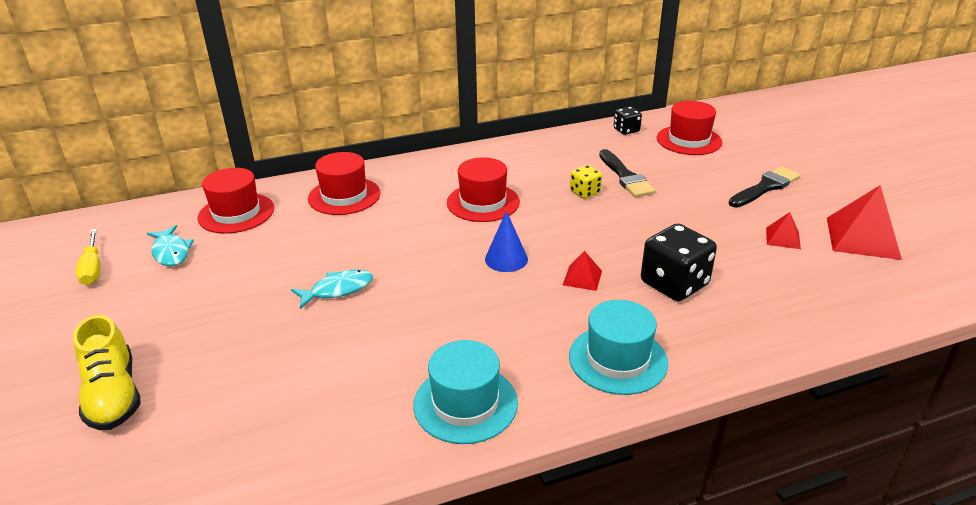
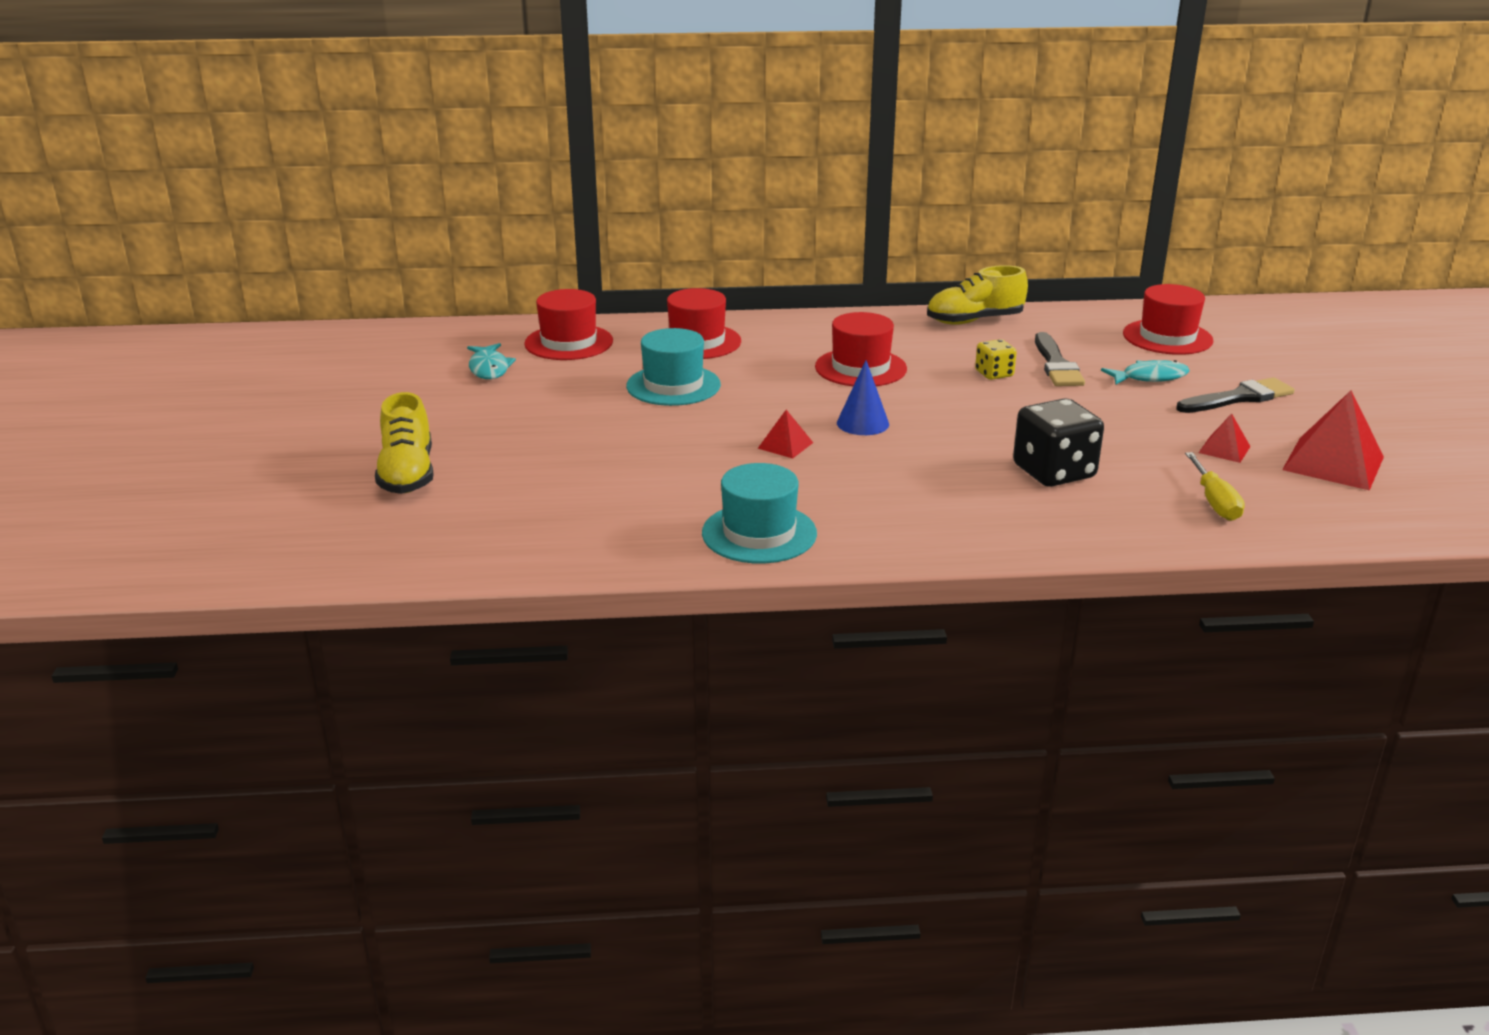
camera: 15 degrees right, 5 degrees down
(93, 268) = (405, 372): yellow screwdriver -> yellow screwdriver (1214, 501)
(338, 290) = (659, 424): turquoise fish -> turquoise fish (1150, 377)
(549, 145) = (974, 321): none -> yellow shoe
(582, 278) = (945, 452): red pyramid -> red pyramid (785, 445)
(617, 359) = (946, 525): turquoise hat -> turquoise hat (673, 385)
(626, 130) = (1087, 317): black dice -> none

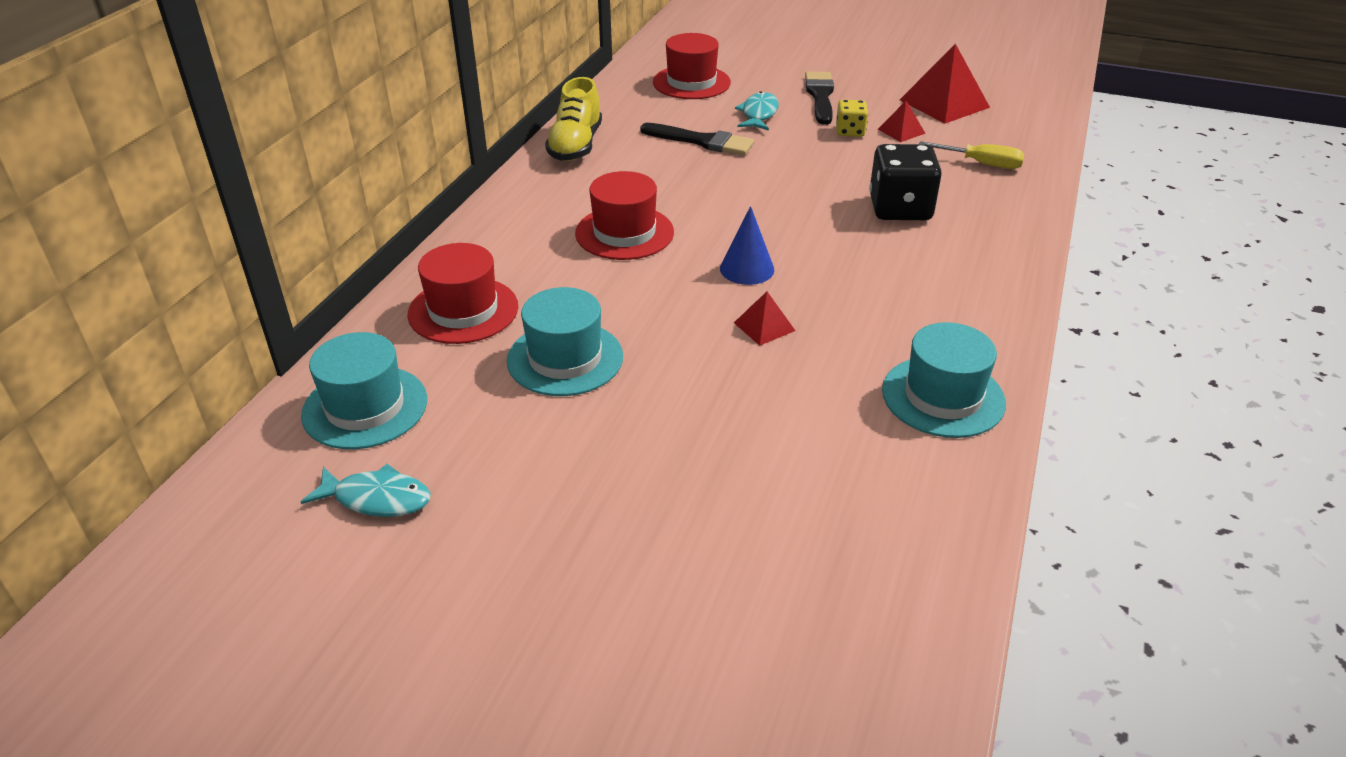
camera: 65 degrees left, 10 degrees up
(407, 474) = (651, 656): yellow shoe -> none
(569, 342) = (365, 407): red hat -> turquoise hat
(994, 374) = (696, 173): yellow dice -> yellow dice (850, 131)

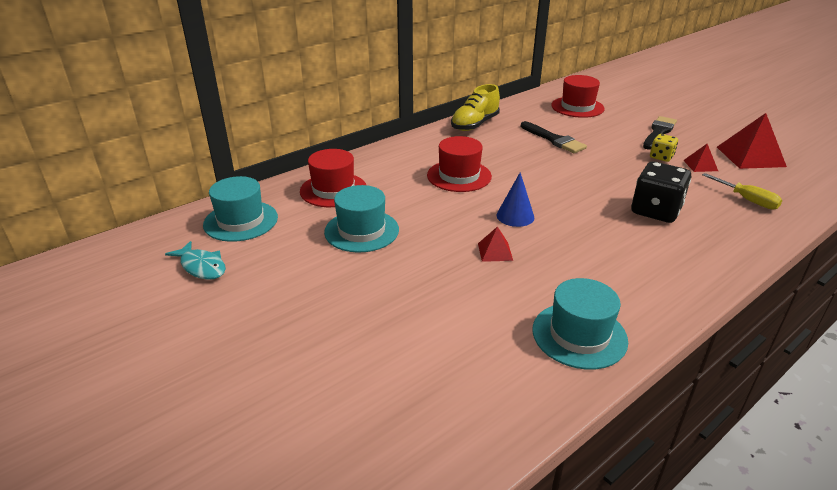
camera: 30 degrees right, 5 degrees down
(759, 114) = (605, 133): turquoise fish -> none

